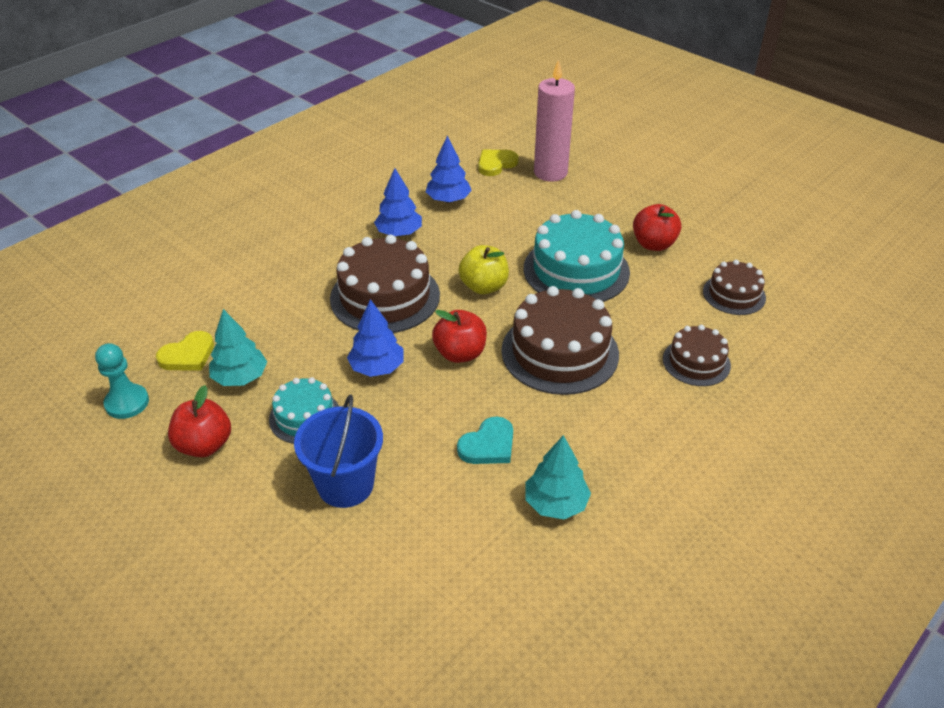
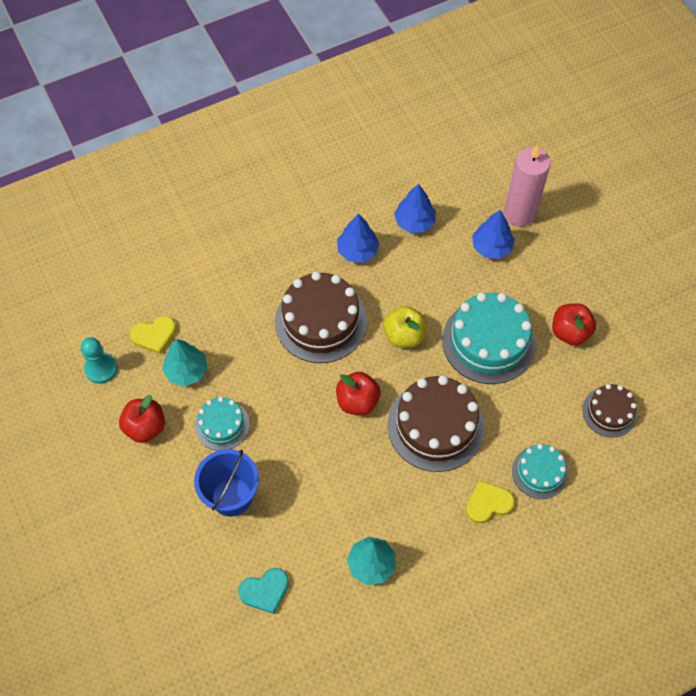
camera: 20 degrees right, 20 degrees up
(377, 368) = (289, 395): blue tree -> blue tree (491, 247)
(488, 445) = (344, 496): turquoise heart -> turquoise heart (265, 591)
(496, 164) = (475, 187): yellow heart -> yellow heart (488, 503)
(696, 362) = (539, 472): brown cake -> turquoise cake

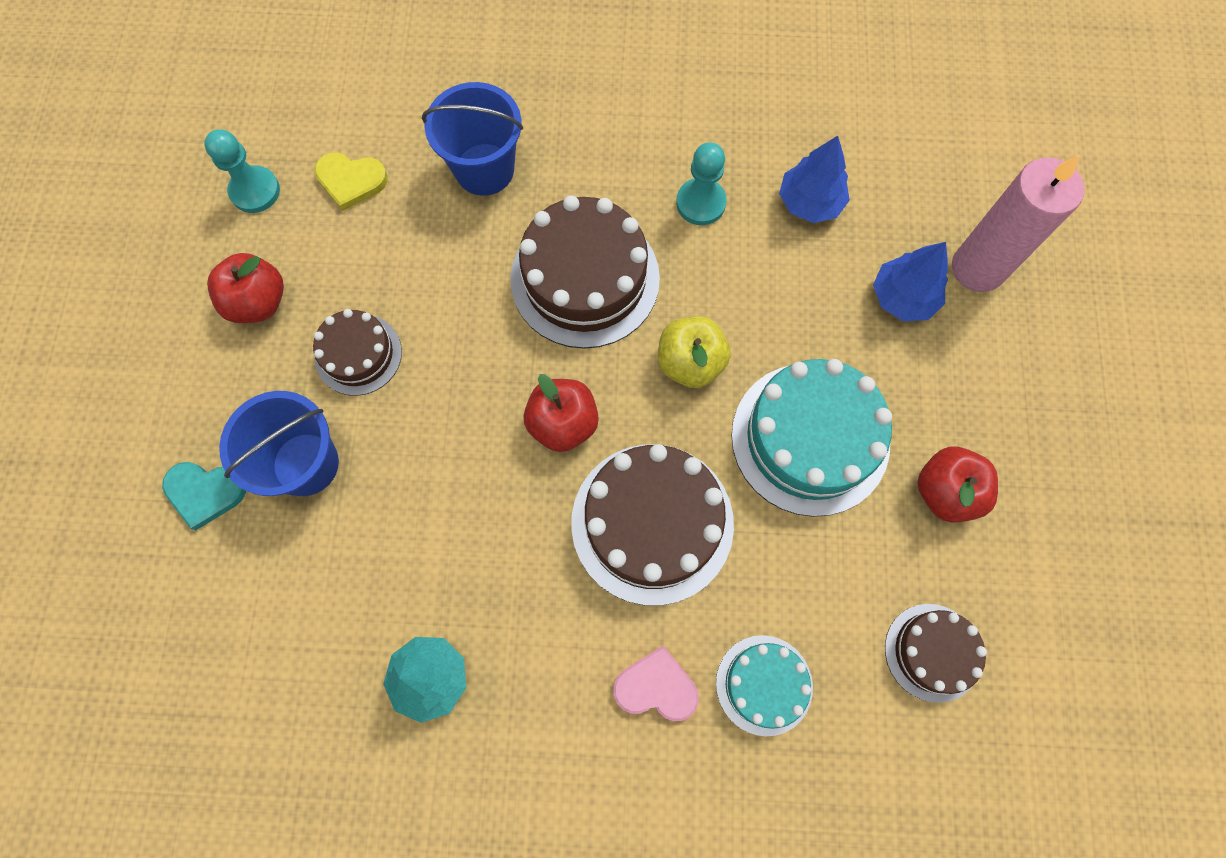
camera: 30 degrees right, 10 degrees up
(186, 371) = (360, 253): turquoise tree -> none
(222, 425) = (358, 354): turquoise cake -> brown cake
(227, 291) = (484, 169): none -> blue bucket
(265, 591) = (262, 627): turquoise heart -> turquoise heart (205, 492)
(357, 251) = (700, 203): blue tree -> turquoise pawn
(488, 503) = (656, 687): yellow heart -> pink heart

